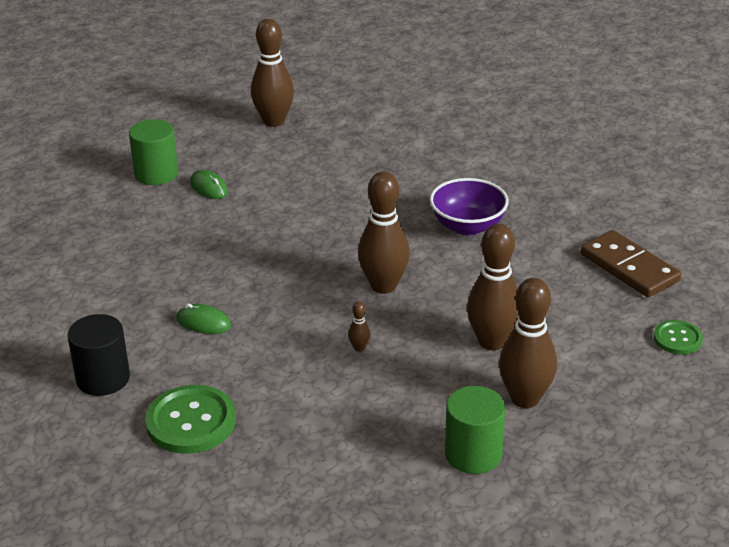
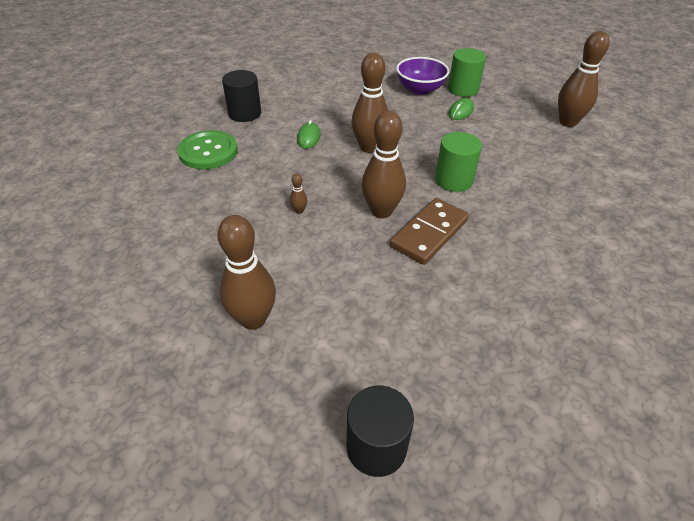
camera: 75 degrees right, 10 degrees up
(467, 226) = (492, 249): purple bowl -> purple bowl (420, 89)
(473, 454) = (179, 293): green cylinder -> green cylinder (453, 180)
(492, 342) = (327, 287): brown bowling pin -> brown bowling pin (369, 147)
(629, 267) = (490, 387): brown domino -> brown domino (429, 233)
(677, 339) = (376, 447): green button -> black cylinder

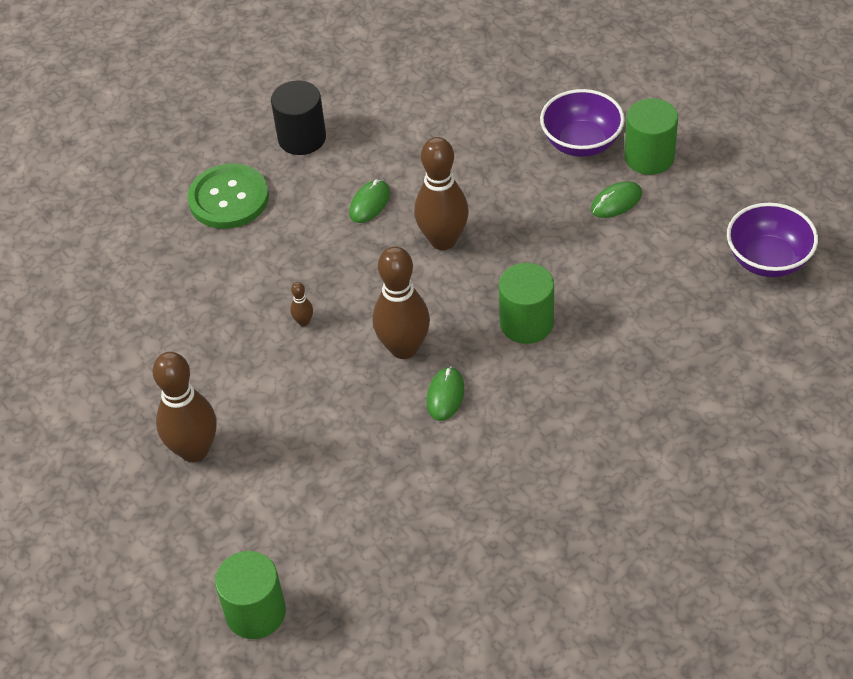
camera: 25 degrees right, 5 degrees up
(376, 447) = (255, 612): black cylinder -> green cylinder
(429, 233) = (445, 395): brown domino -> green mouse
(568, 122) = (768, 260): brown bowling pin -> purple bowl

